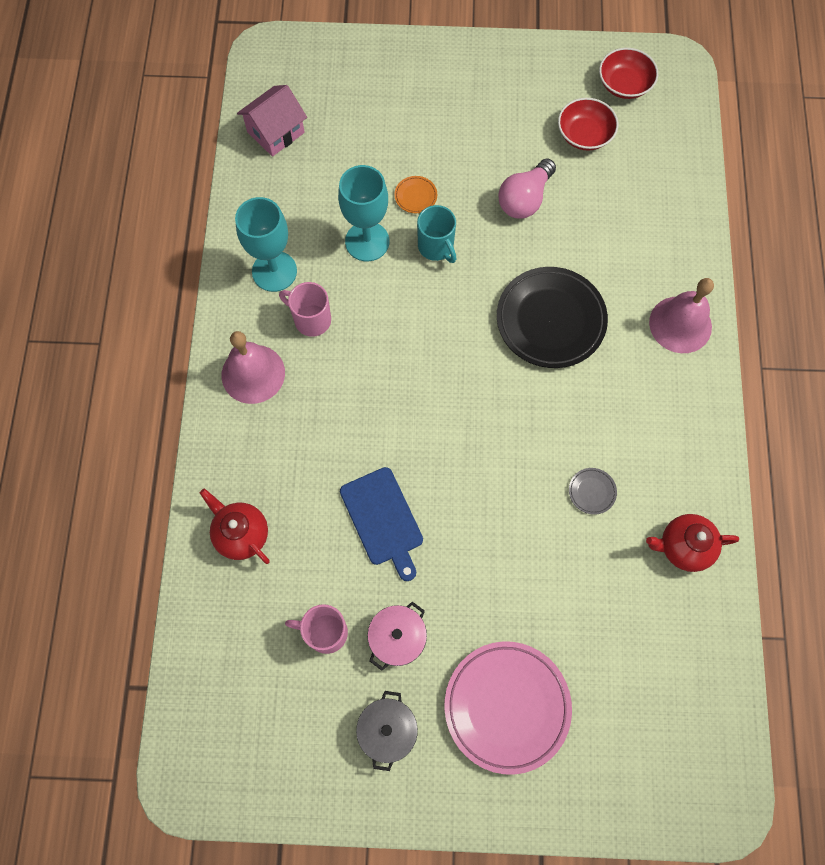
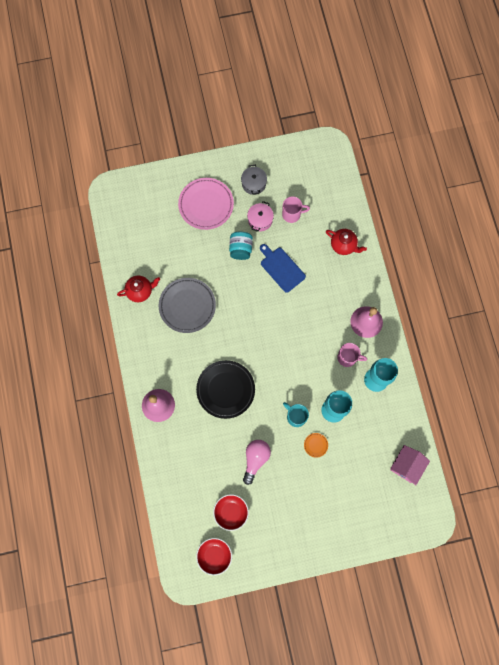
camera: 165 degrees right, 5 degrees up
(455, 582) = (240, 249): none -> turquoise jar
(592, 491) = (187, 306): grey plate -> grey plate, size x2.44

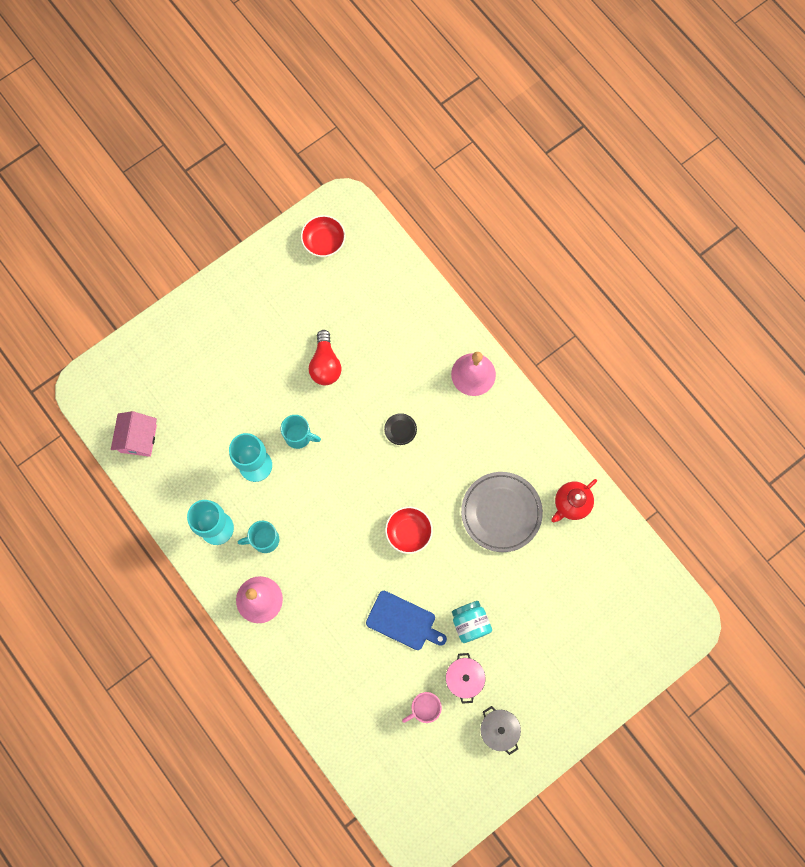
camera: 155 degrees right, 0 degrees up
(206, 205) = (548, 665): pink plate -> none
(225, 390) = (400, 429): black plate -> black plate, size x0.41
(231, 512) = (327, 294): red bowl -> red bowl (408, 532)
(255, 459) = (325, 365): pink light bulb -> red light bulb
(315, 445) = (260, 413): orange plate -> none
(343, 245) = (333, 694): red teapot -> none
(347, 358) = (264, 540): pink mug -> turquoise mug

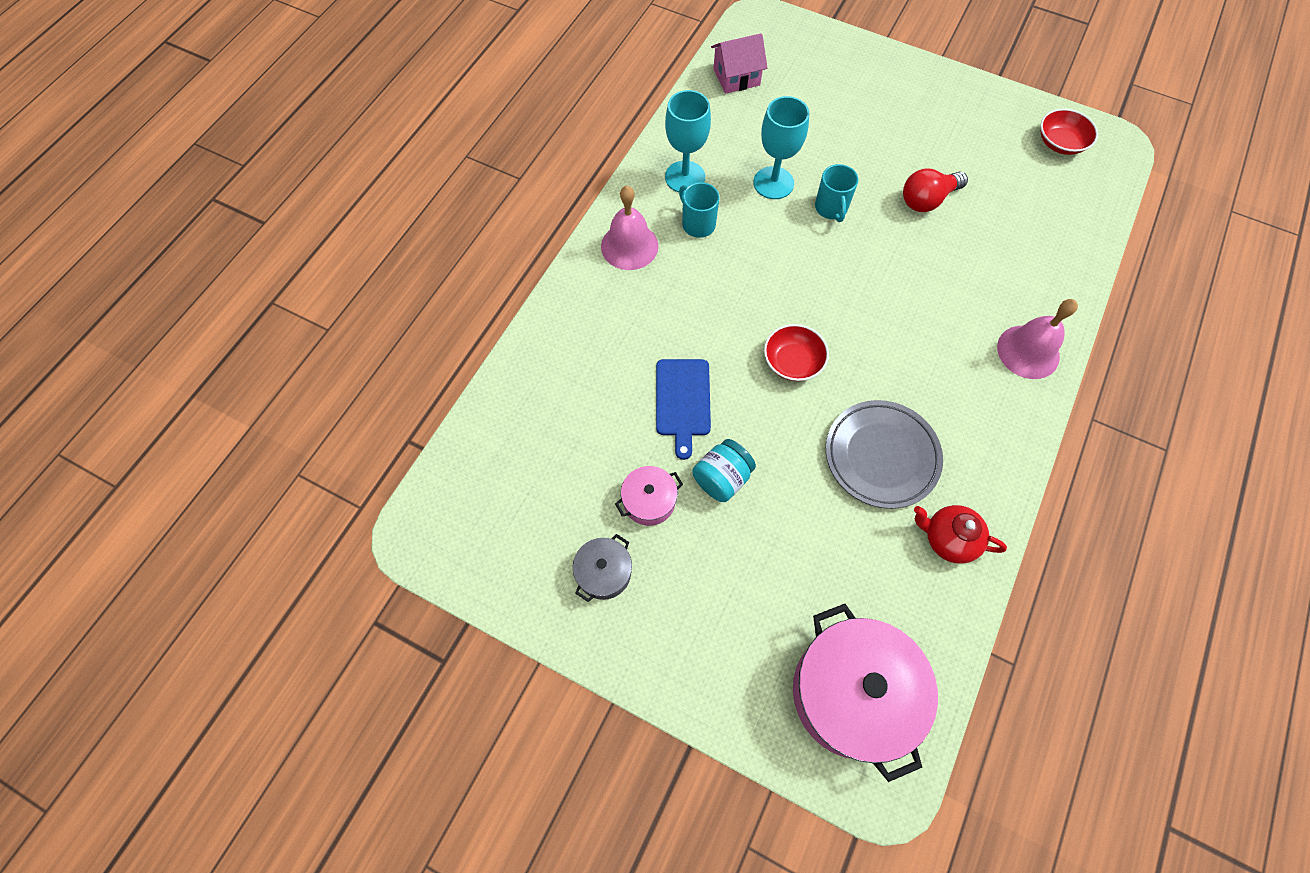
camera: 65 degrees right, 10 degrees down
(400, 429) = (907, 302): black plate -> none
(424, 708) = (589, 469): pink mug -> none
(634, 613) = (852, 693): none -> pink pot

